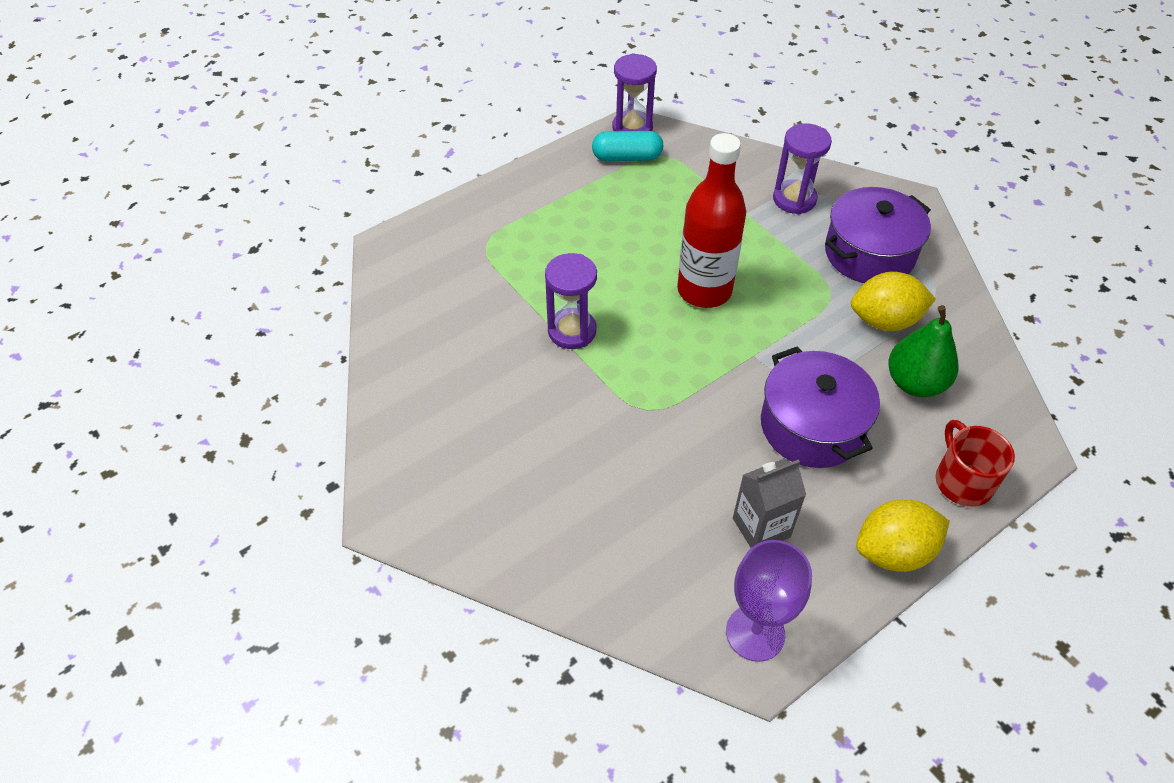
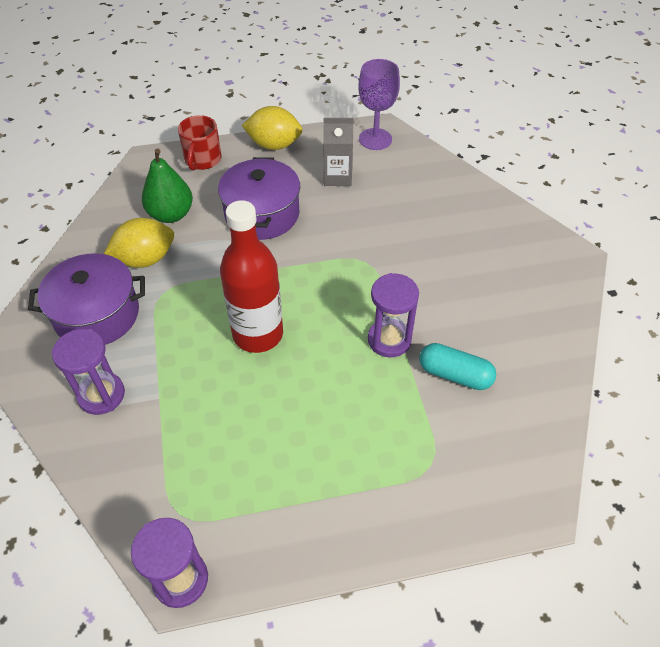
camera: 155 degrees left, 0 degrees up
(627, 157) = (219, 529): turquoise capsule -> turquoise capsule (455, 374)
(884, 321) = (145, 259): yellow lemon -> yellow lemon turned 45 degrees counterclockwise

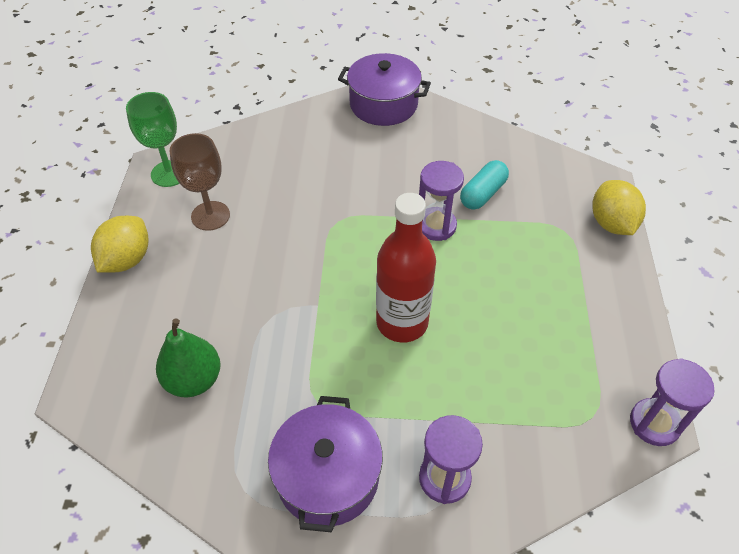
camera: 75 degrees left, 0 degrees up
(145, 259) = (257, 415): yellow lemon -> yellow lemon (611, 223)
(202, 160) = (112, 334): red mug -> none
(262, 214) = (235, 290): purple pot -> purple pot (383, 104)
(337, 177) = (210, 216): grey carton -> brown goblet
(375, 139) = (169, 173): purple goblet -> green goblet

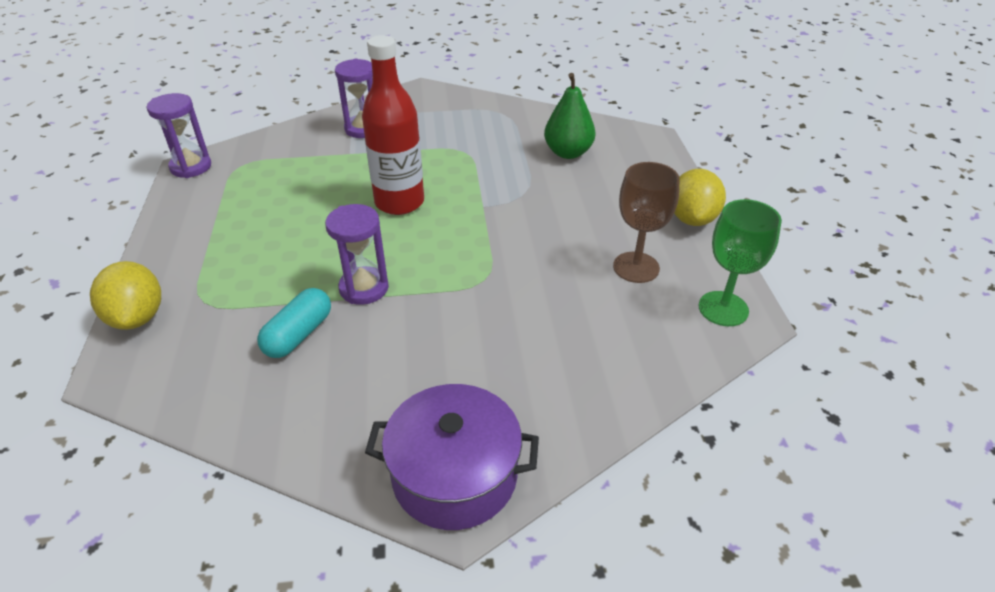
camera: 170 degrees right, 10 degrees down
(327, 476) = (446, 122): purple pot -> none

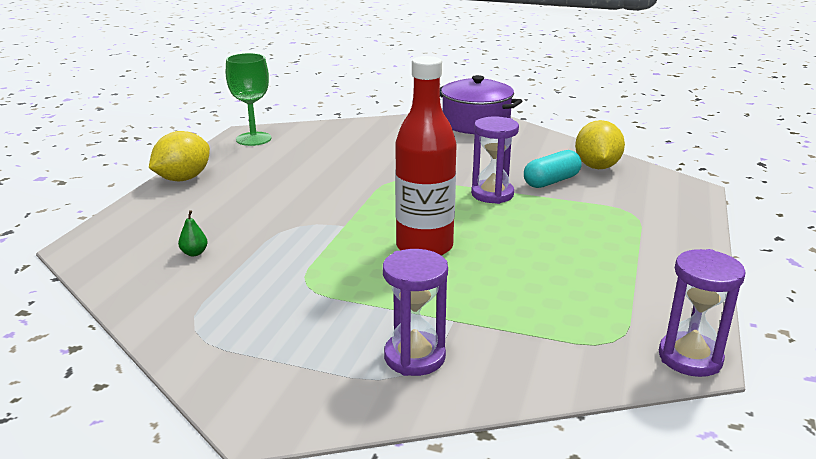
camera: 155 degrees left, 15 degrees down
(137, 317) = (688, 215): yellow lemon -> yellow lemon (596, 167)
(568, 153) = (194, 253): green pear -> green pear, size x0.44
(636, 267) = (275, 164): brown goblet -> none

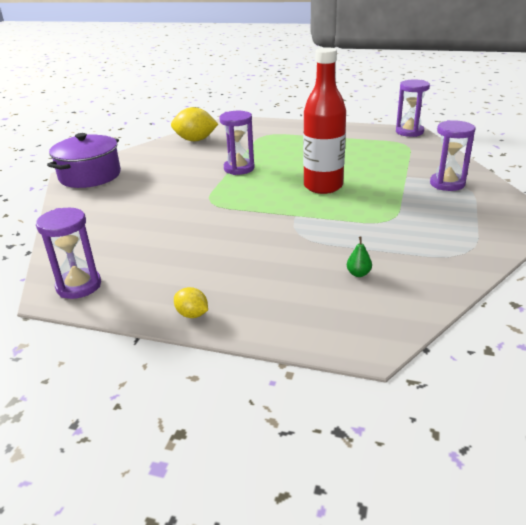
camera: 90 degrees left, 5 degrees up
(183, 179) = (192, 314): yellow lemon -> yellow lemon, size x0.52
(253, 139) = (79, 286): green goblet -> purple hourglass
(551, 181) = (218, 152): turquoise capsule -> none

